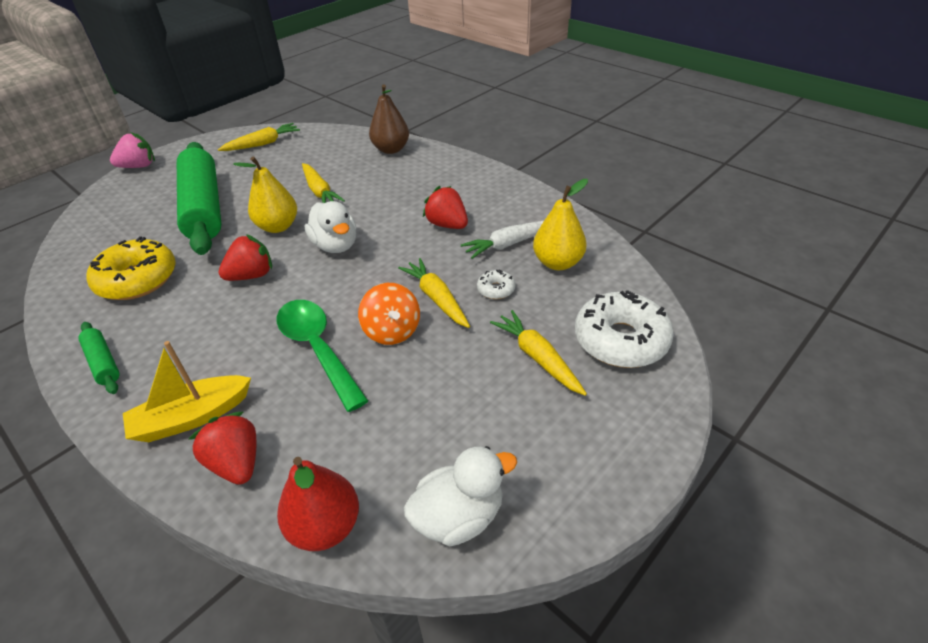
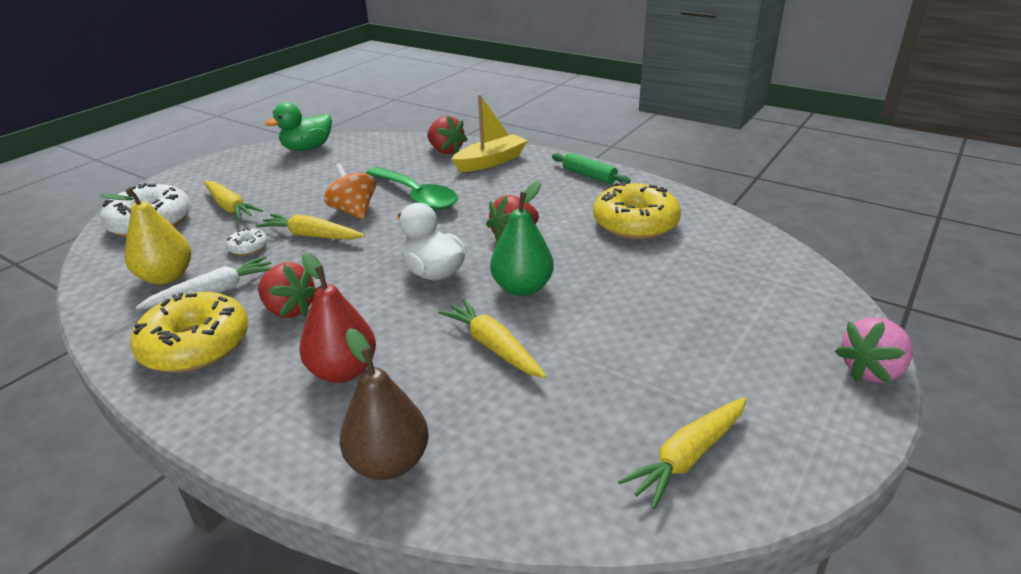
camera: 170 degrees right, 10 degrees down
(204, 207) = (653, 305): green rolling pin -> none
(278, 226) = (522, 288): yellow pear -> green pear
(325, 526) = (382, 140): red pear -> red pear (343, 371)
(436, 298) = (311, 236): yellow carrot -> yellow carrot turned 150 degrees clockwise
(459, 516) = (307, 148): white duck -> green duck
(505, 206) = (196, 345): none -> yellow donut

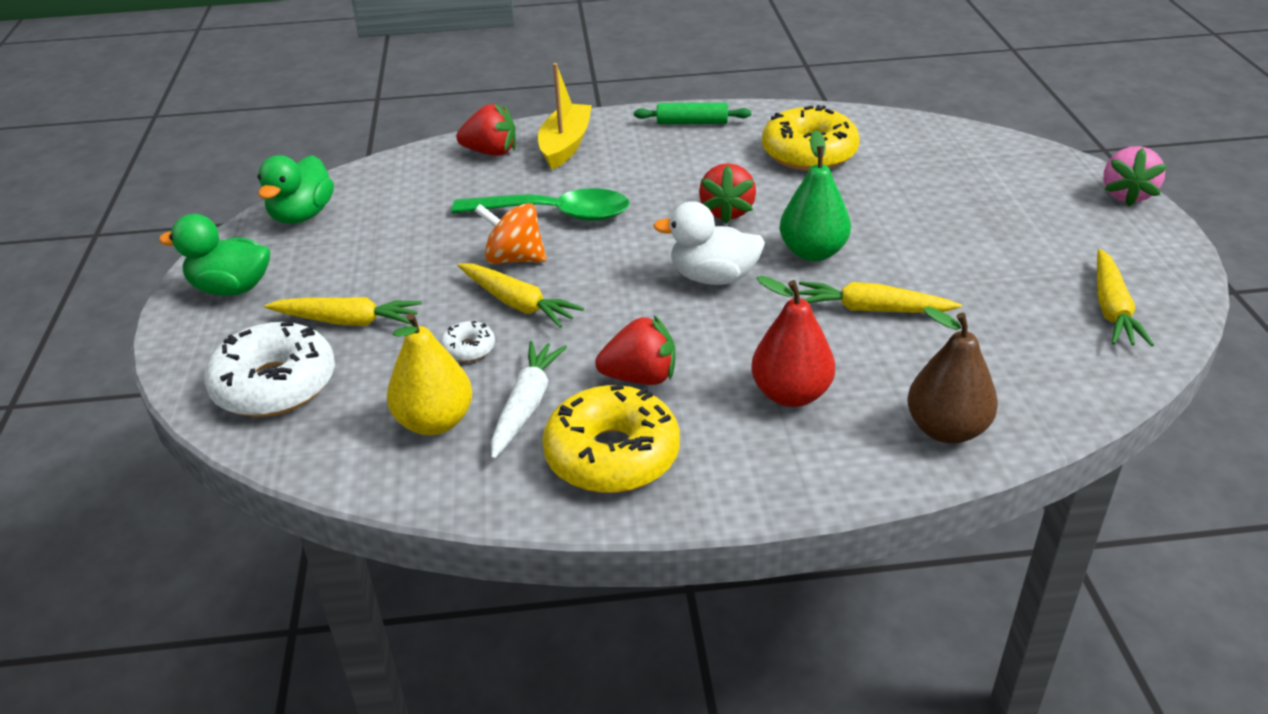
camera: 40 degrees left, 5 degrees up
(220, 170) = (231, 288): none -> green duck
(311, 236) = (517, 303): yellow carrot -> yellow carrot turned 120 degrees counterclockwise

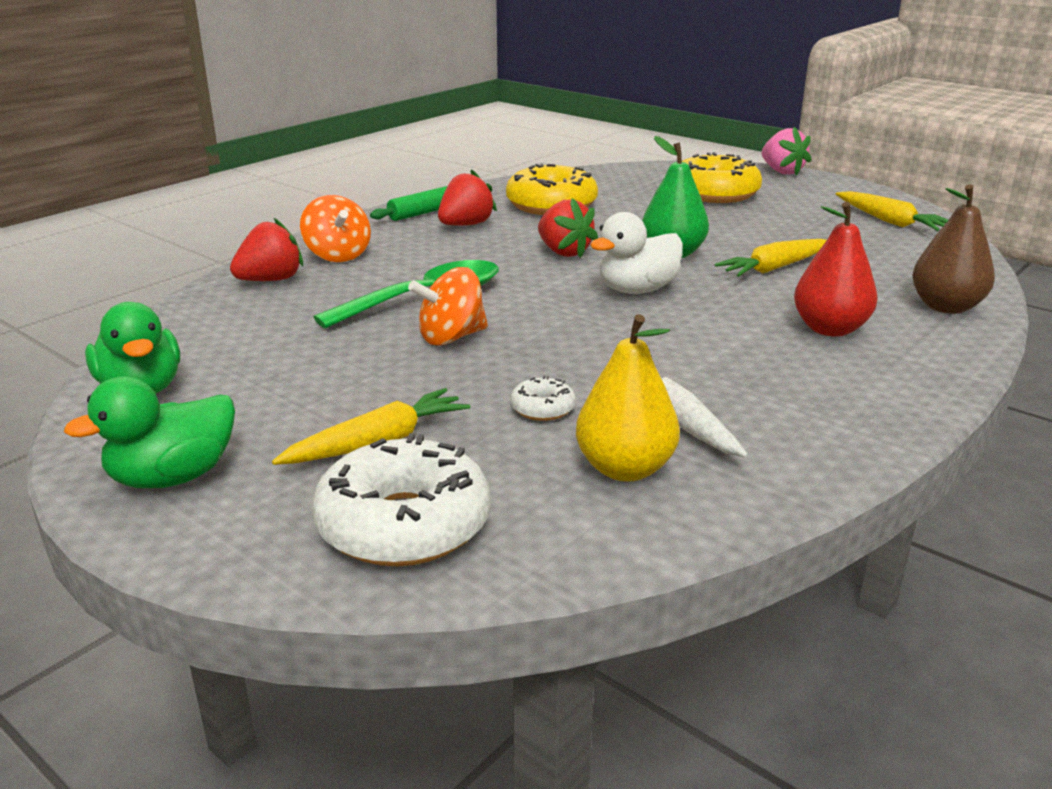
camera: 45 degrees left, 10 degrees down
(517, 303) = (519, 363): yellow carrot -> none
(565, 145) = (338, 255): yellow boat -> orange spinning top
(612, 455) = (803, 417): yellow donut -> yellow donut (715, 193)
(640, 377) = (717, 364): red strawberry -> red strawberry (466, 225)

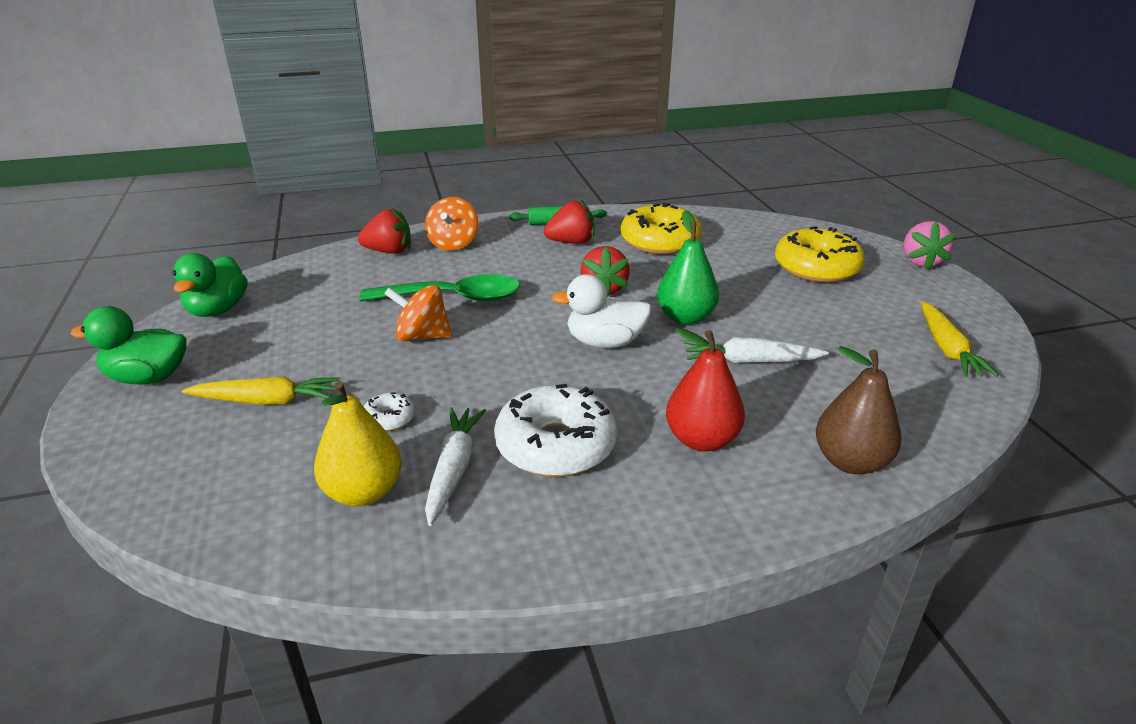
camera: 35 degrees right, 5 degrees up
(404, 524) = (194, 467): white donut -> white donut (556, 445)
(774, 268) = (750, 361): yellow carrot -> white carrot

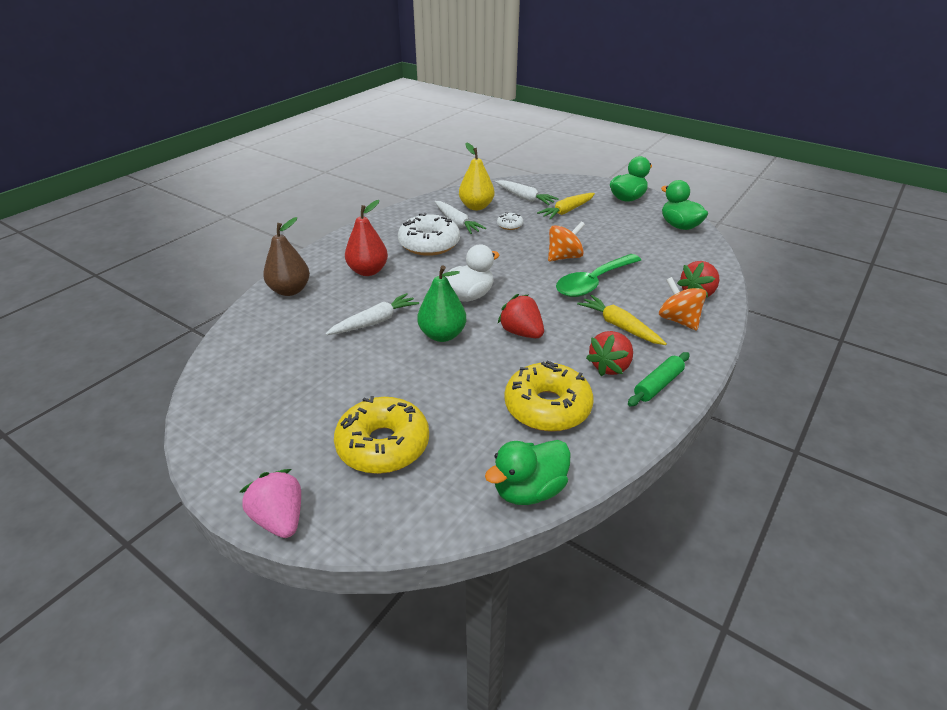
camera: 140 degrees right, 5 degrees up
(256, 466) = (525, 198): none -> white carrot
(729, 218) = (529, 490): none -> green duck
(947, 349) = (242, 394): yellow carrot -> yellow carrot (619, 326)

